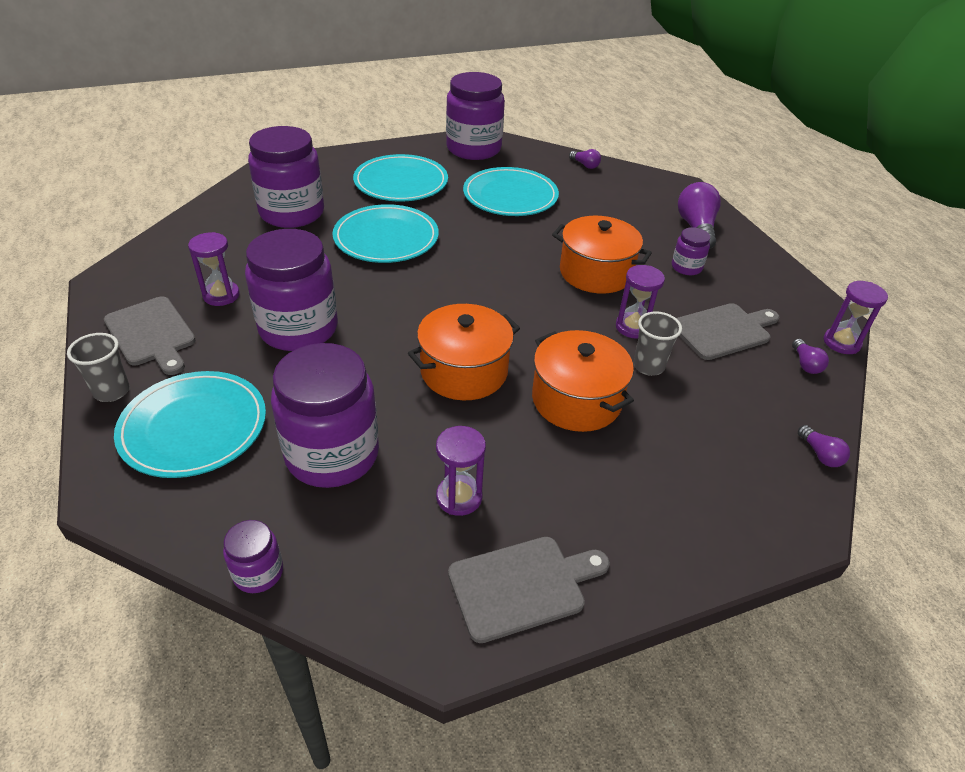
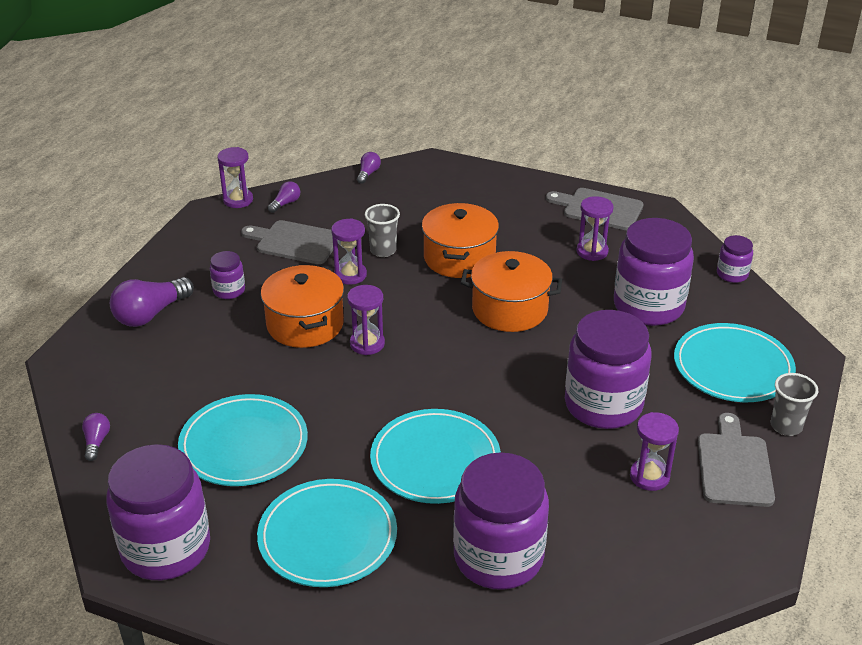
camera: 135 degrees left, 5 degrees down
(532, 282) = (367, 344): none -> purple hourglass

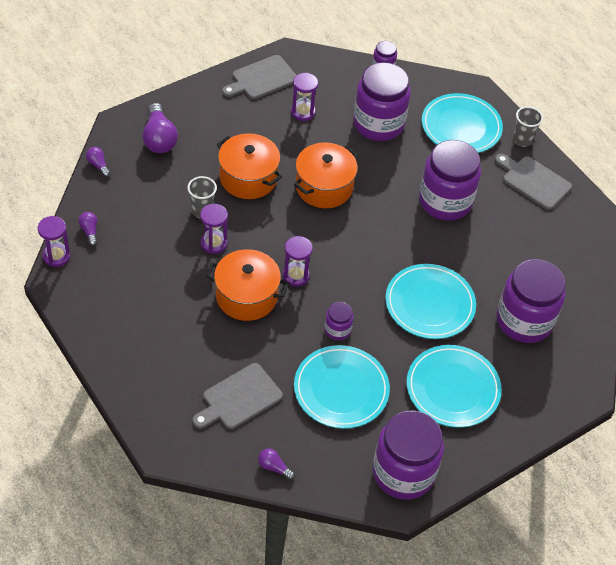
camera: 60 degrees left, 15 degrees up
(150, 314) = (156, 376): purple light bulb -> purple light bulb (159, 138)
(229, 290) = (169, 318): purple jar -> purple jar (337, 330)
(294, 242) = (145, 252): grey cutting board -> grey cutting board (239, 398)
(649, 476) = (515, 220): purple hourglass -> none

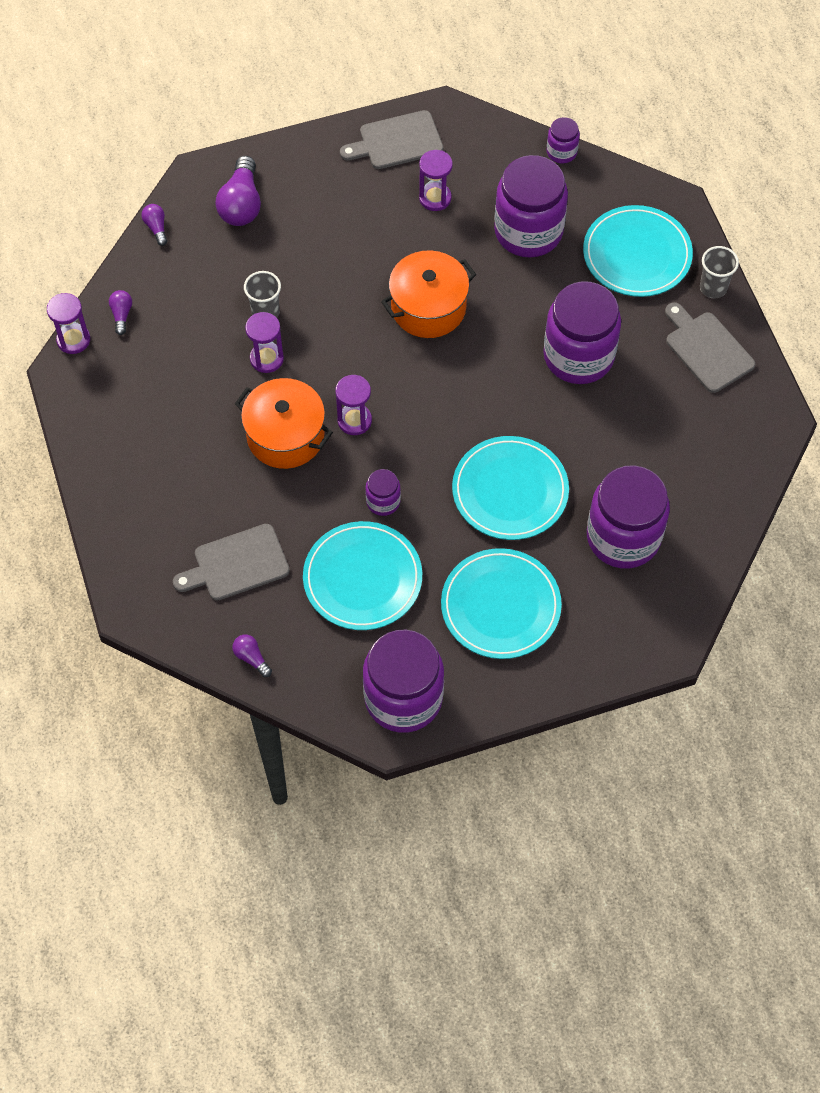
camera: 20 degrees right, 10 degrees up
(248, 178) = (336, 278): orange pot -> none

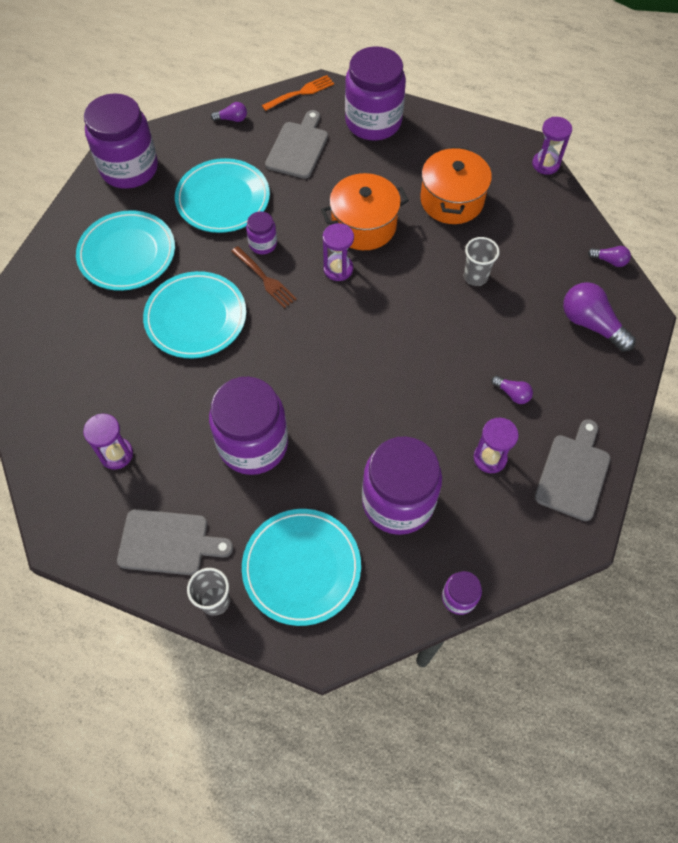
camera: 130 degrees right, 0 degrees up
(121, 315) = (545, 199): purple light bulb -> purple light bulb (512, 394)
(156, 622) = (300, 93): none -> orange fork
(266, 359) = (435, 253): purple hourglass -> purple hourglass (116, 454)
(419, 470) = (264, 278): none -> brown fork
(428, 307) = (389, 377): orange pot -> orange pot (452, 200)
(623, 537) = (93, 356): purple jar -> purple jar (373, 122)

